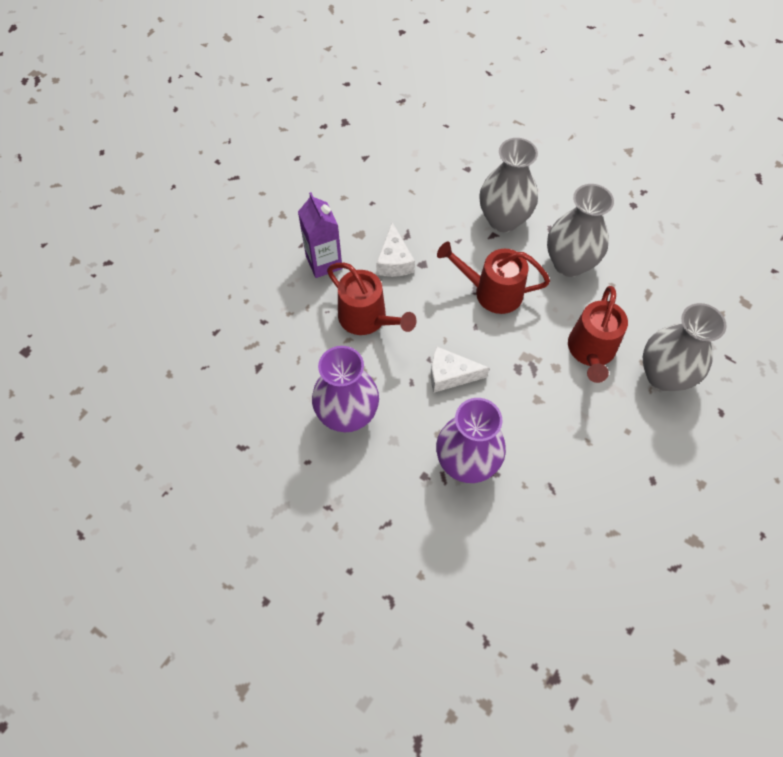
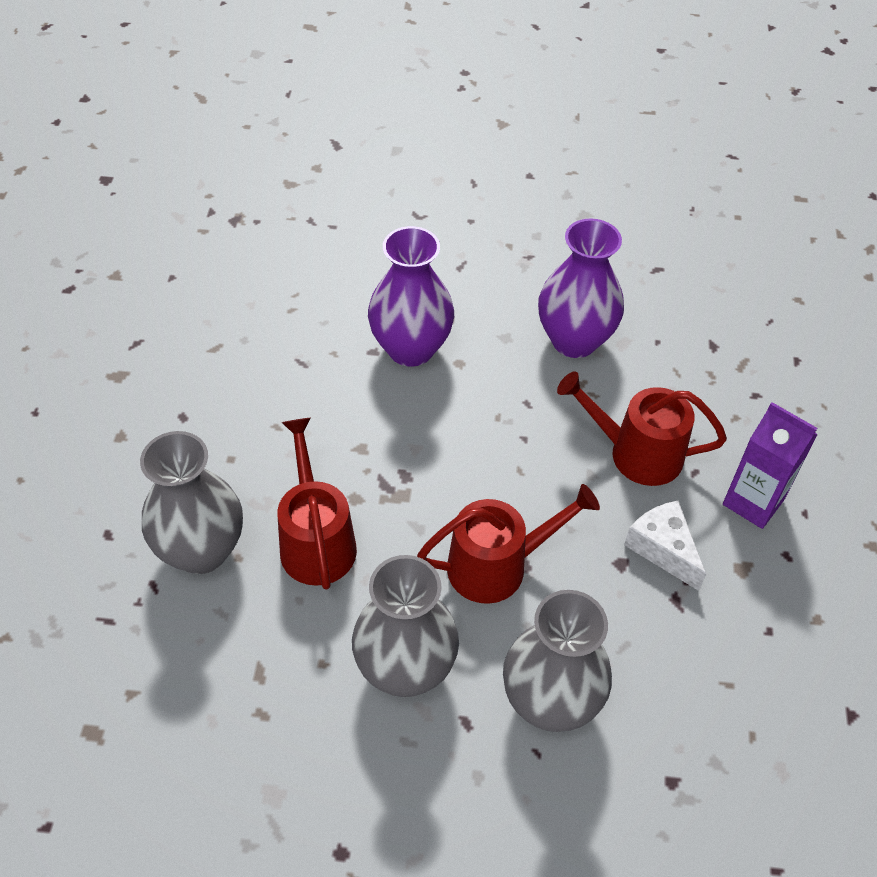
camera: 150 degrees right, 10 degrees down
(450, 375) = (486, 430): white cheese -> none

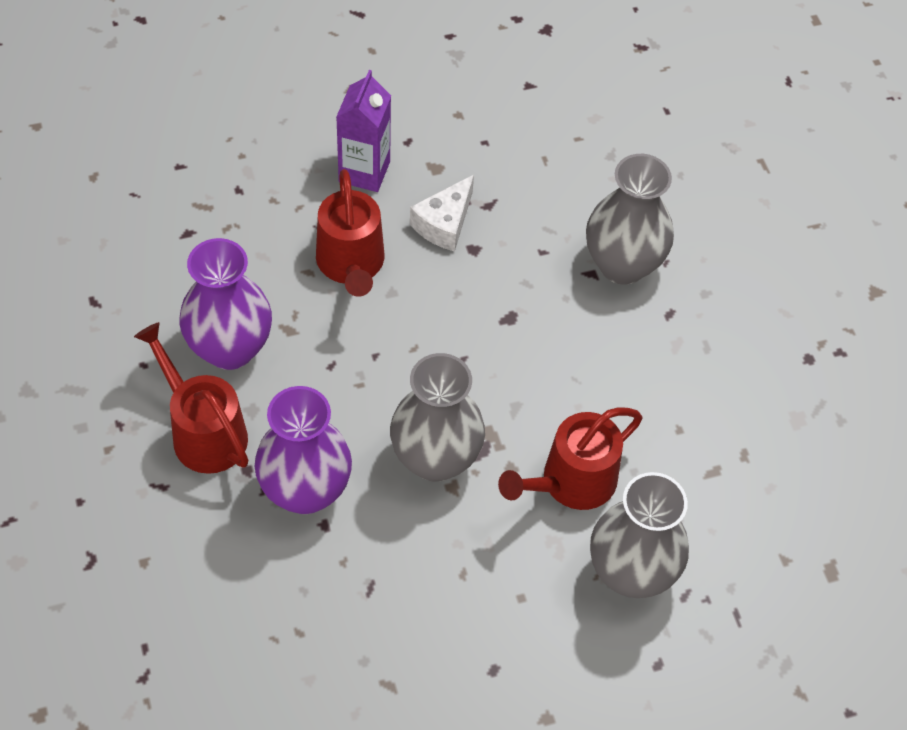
camera: 115 degrees left, 5 degrees up
(405, 669) = (651, 369): grey vase -> grey vase (435, 458)
(497, 566) = (522, 335): red watering can -> red watering can (204, 432)

